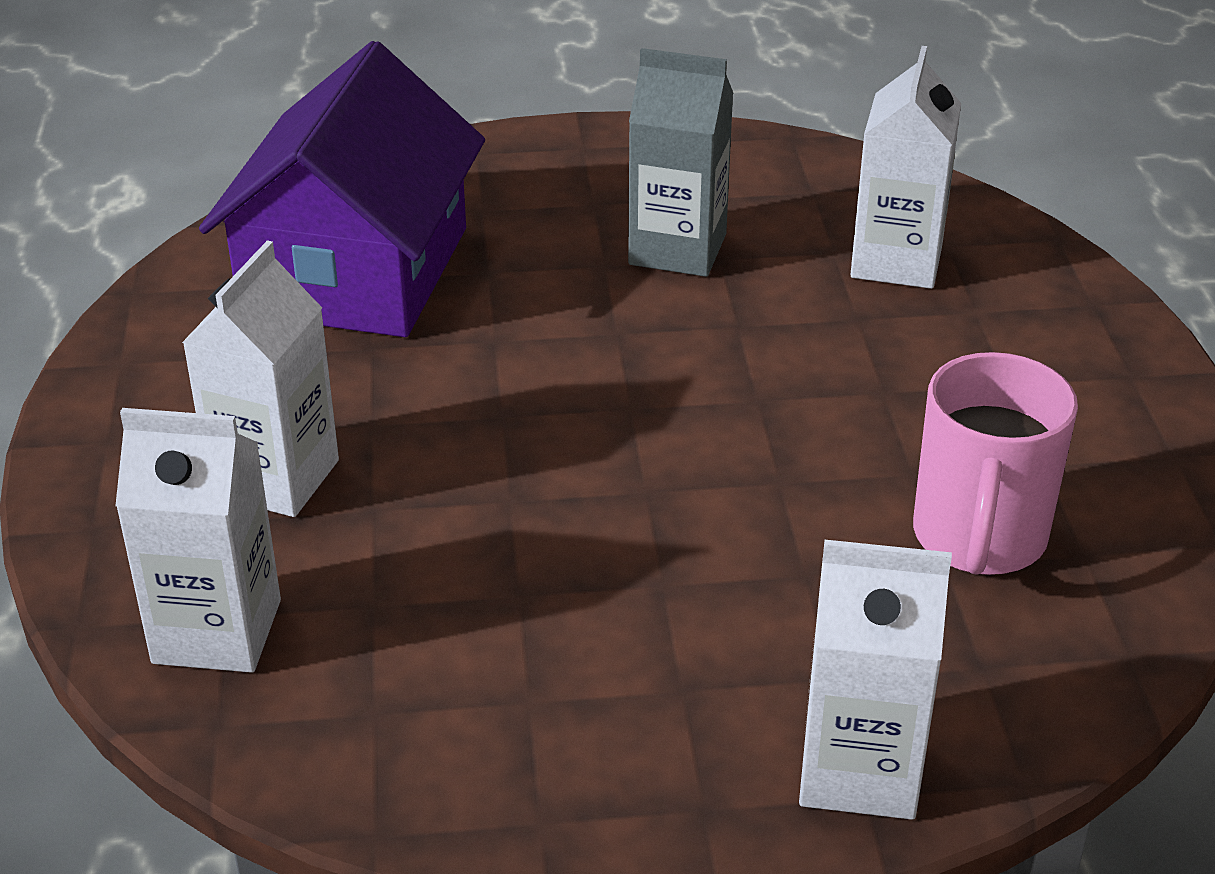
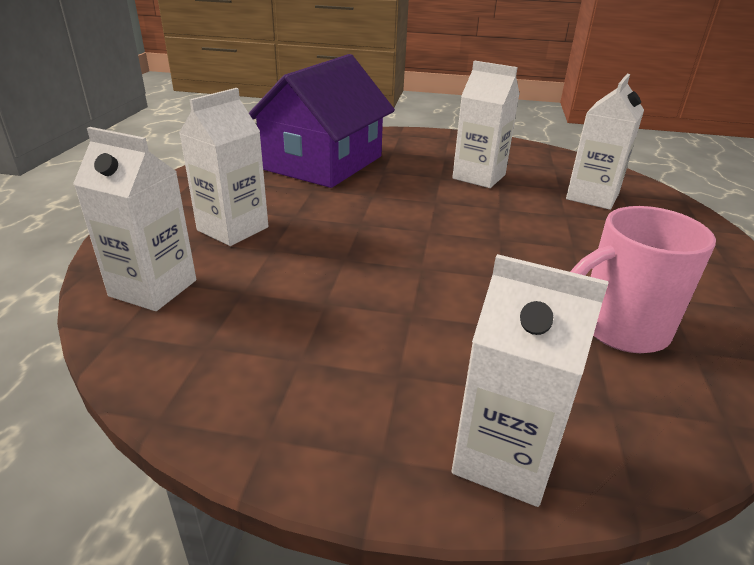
camera: 15 degrees right, 5 degrees down
(677, 249) = (479, 177): grey carton -> white carton
(979, 539) = (620, 328): pink mug -> pink mug turned 45 degrees clockwise

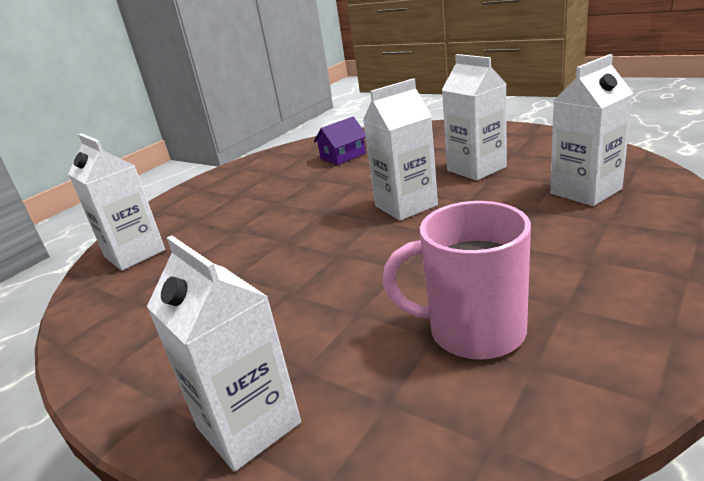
camera: 30 degrees right, 5 degrees down
(233, 229) = (224, 211): white carton -> white carton (406, 206)
(323, 163) = (343, 156): purple house -> purple house, size x0.41

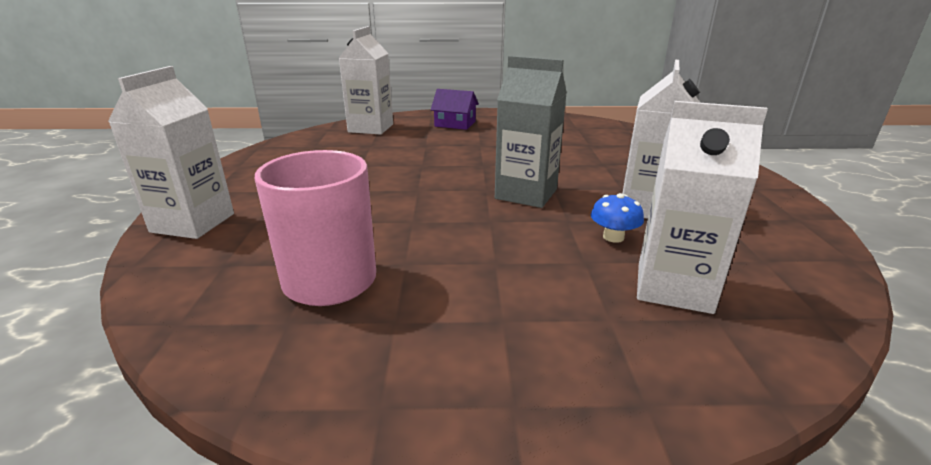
camera: 50 degrees right, 0 degrees up
(343, 156) = (594, 142): purple house -> purple house (455, 124)
(406, 206) = (526, 194): white carton -> grey carton
(507, 192) = (613, 237): none -> blue mushroom

